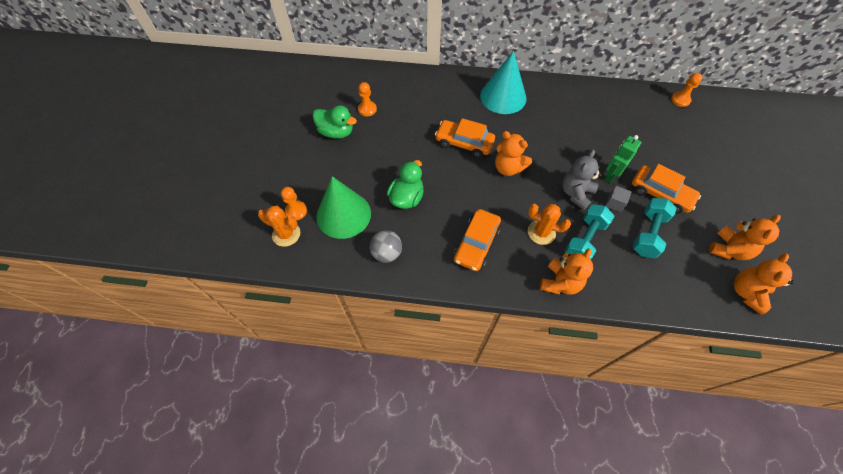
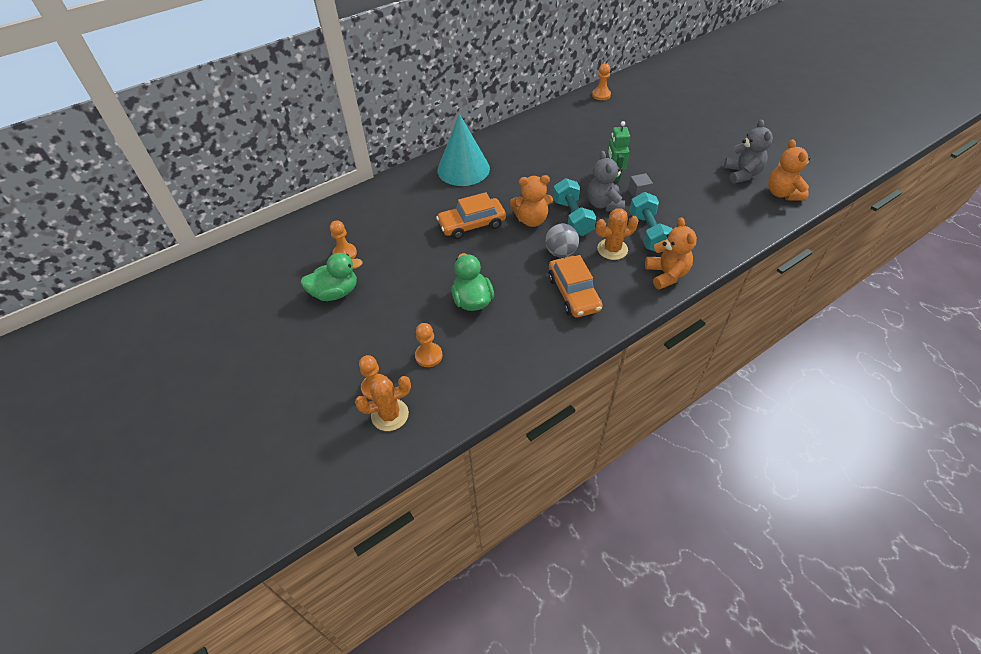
camera: 40 degrees left, 10 degrees down
(343, 214) = (428, 356): green cone -> orange pawn
(387, 253) = (508, 356): grey ball -> grey ball (561, 252)
(648, 234) = (684, 198): turquoise dumbbell -> turquoise dumbbell (572, 217)
(660, 194) = (661, 166): orange car -> none
(728, 249) = (742, 174): orange teddy bear -> grey teddy bear

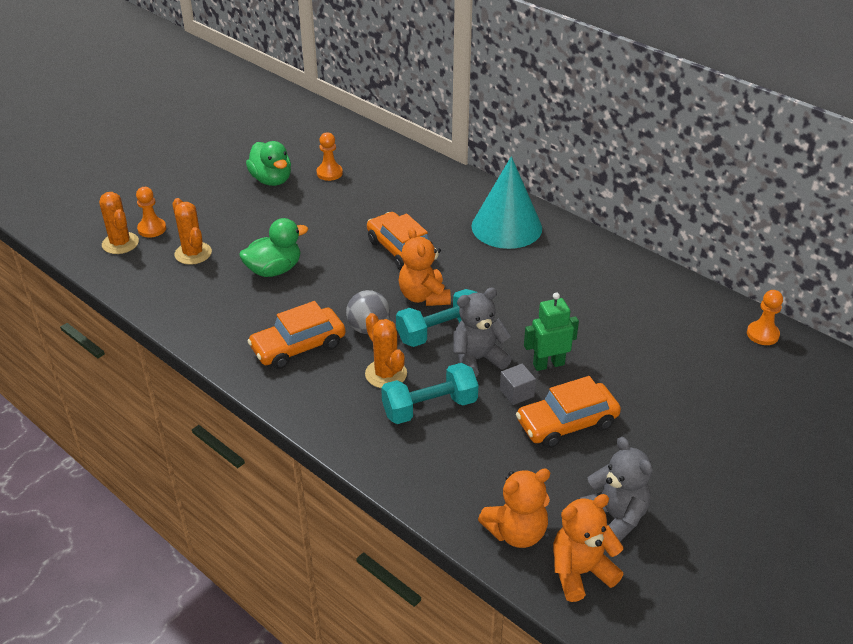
camera: 75 degrees right, 10 degrees down
(428, 356) = (193, 253): orange pawn -> orange cactus
(666, 274) = (348, 429): orange teddy bear -> orange teddy bear (516, 532)
(667, 178) = (567, 423): none -> orange car
(742, 174) = (615, 517): grey teddy bear -> grey teddy bear turned 105 degrees counterclockwise

